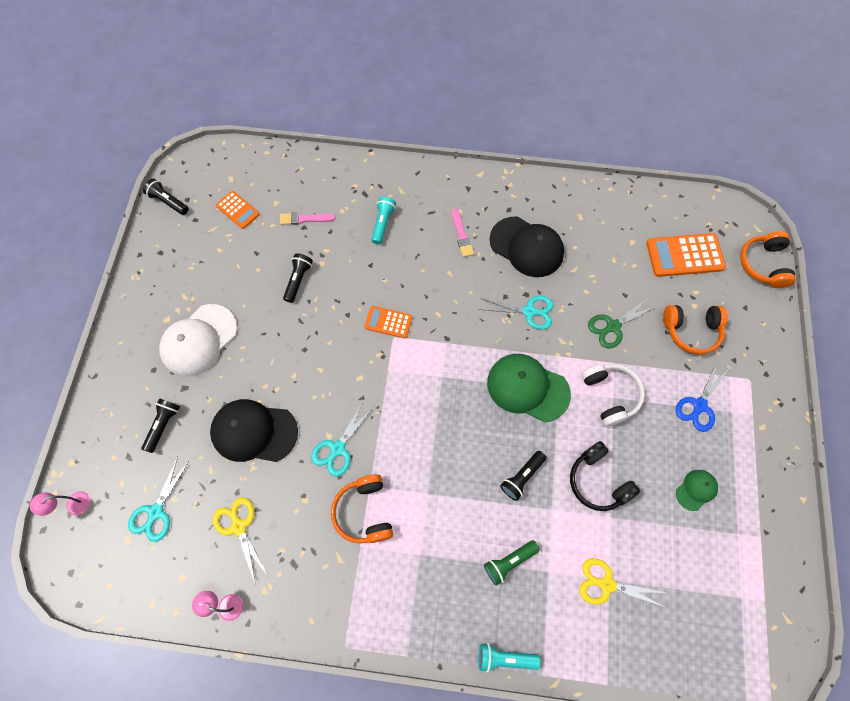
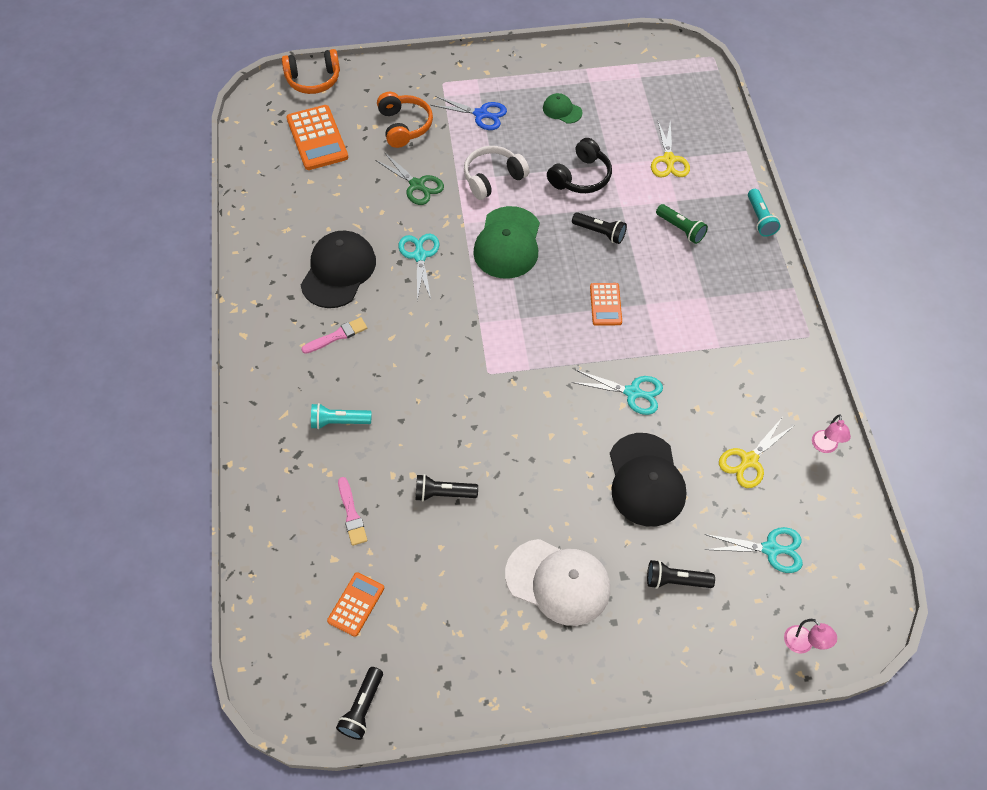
camera: 105 degrees left, 10 degrees down
(364, 512) = (686, 352): orange headphones -> none
(388, 322) = (471, 382): orange calculator -> orange calculator (605, 304)

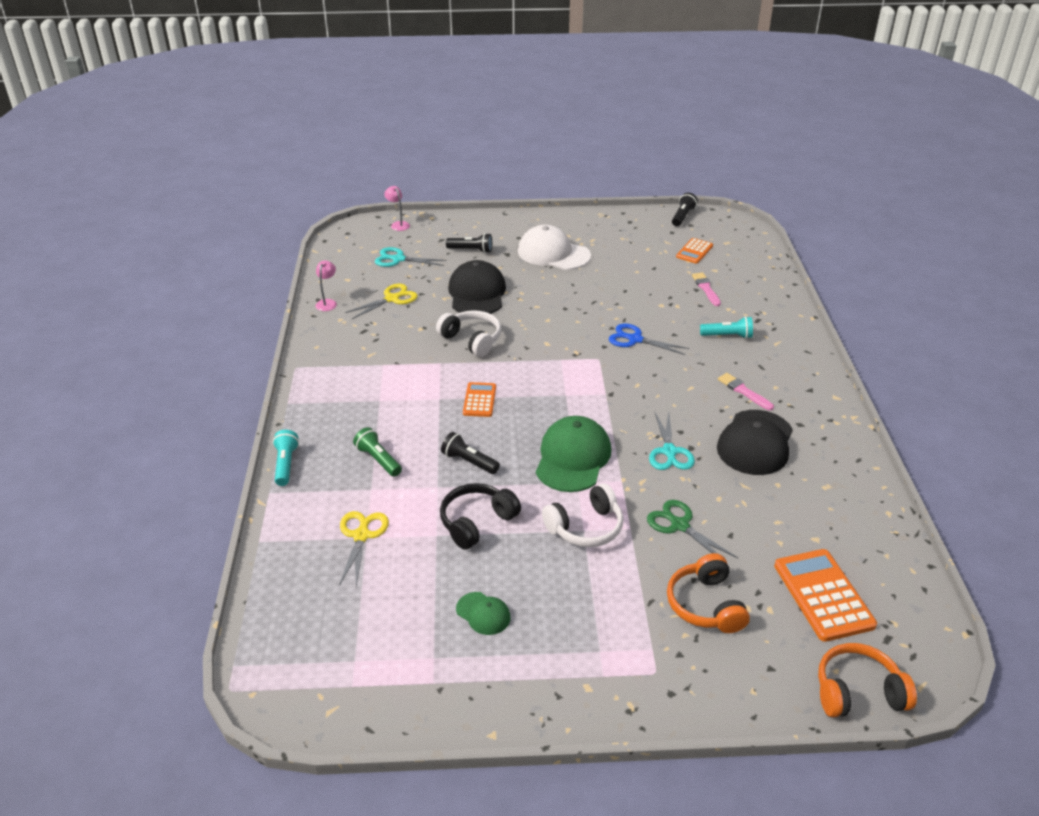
camera: 175 degrees left, 20 degrees down
(337, 336) = (743, 391): pink brush -> pink brush turned 75 degrees clockwise
(443, 493) = (636, 294): black flashlight -> none
(481, 114) = (598, 615): blue scissors -> blue scissors (635, 339)
(633, 393) = (472, 340): turquoise scissors -> white headphones

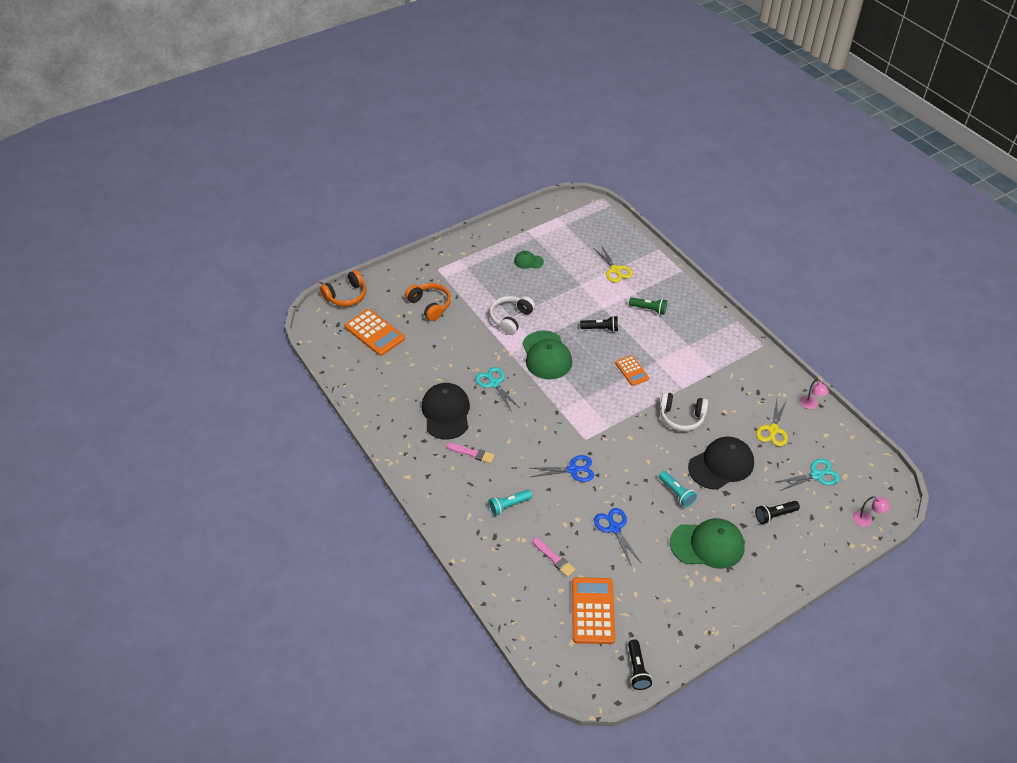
camera: 150 degrees right, 10 degrees up
(286, 464) = (692, 287): turquoise flashlight -> turquoise flashlight (676, 493)
(476, 522) = (567, 299): black headphones -> none
(477, 293) = (721, 465): black cap -> black cap turned 90 degrees counterclockwise
(553, 253) = (707, 545): white cap -> green cap
(629, 288) = (614, 528): none -> blue scissors
(679, 525) = (463, 340): green scissors -> none
(694, 251) = (593, 611): orange calculator -> orange calculator, size x1.69

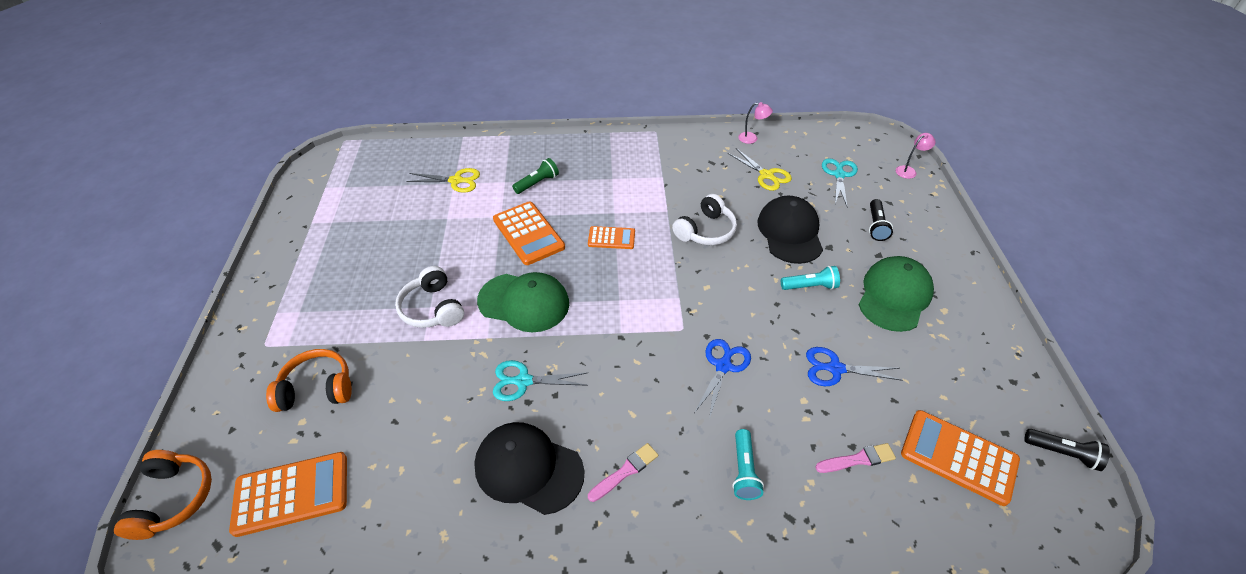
camera: 60 degrees left, 0 degrees up
(528, 261) = (361, 245): green cap -> none
(601, 329) = (528, 233): black flashlight -> orange calculator

